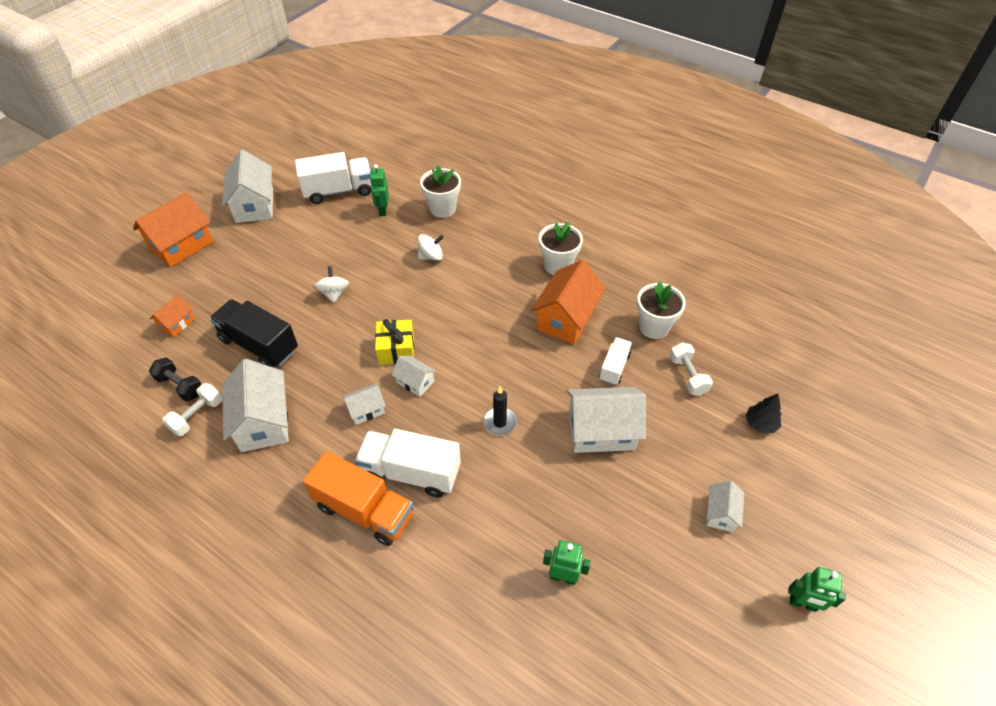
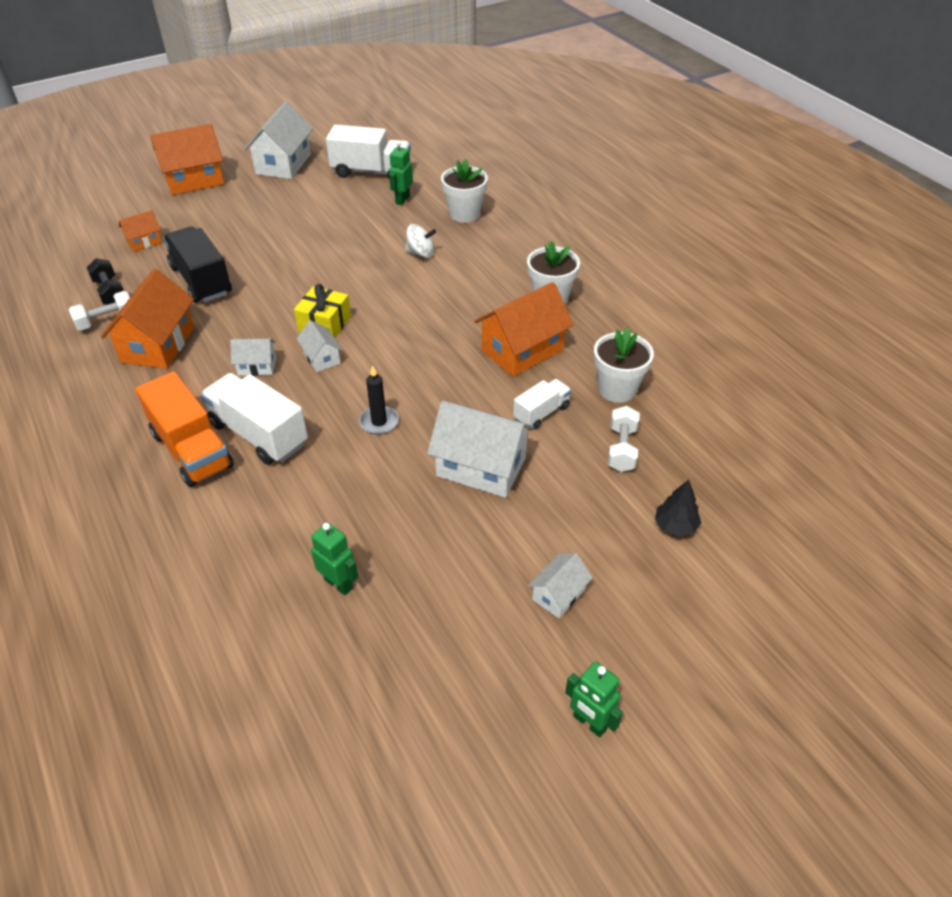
camera: 25 degrees right, 5 degrees down
(263, 422) = (158, 344): white house -> orange house
(334, 293) = (301, 258): white spinning top -> none

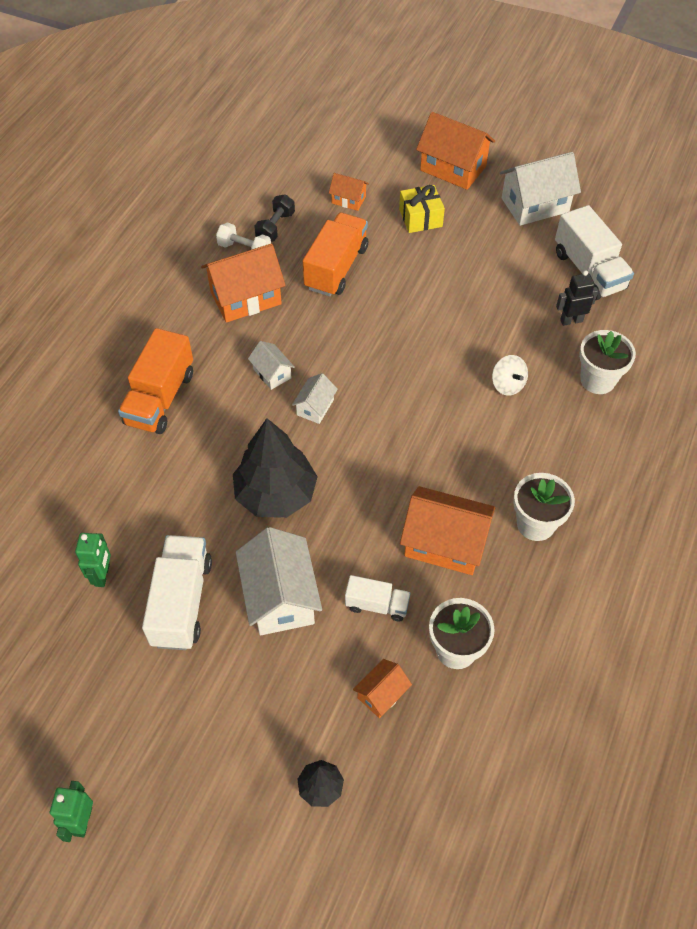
camera: 55 degrees right, 10 degrees up
(201, 280) = (336, 268): black truck -> orange truck
(258, 434) = (204, 426): white truck -> white truck (181, 602)
(324, 324) = (355, 381): yellow gift -> yellow gift (420, 218)
(379, 422) = (276, 494): black candle -> black tree
(402, 200) = (571, 320): green robot -> black robot
(558, 595) = (186, 733): white house -> none
(621, 449) = (381, 694): white dumbbell -> orange house

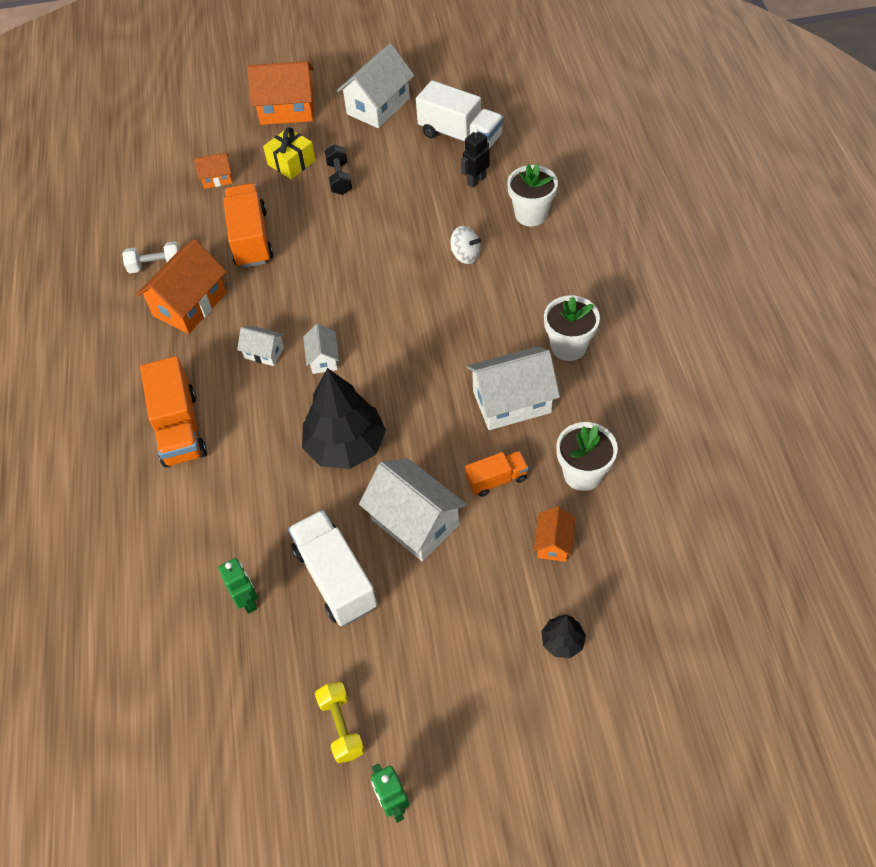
camera: 30 degrees left, 0 degrees up
(92, 730) = (341, 726): none -> yellow dumbbell
(275, 227) = (169, 233): black dumbbell -> black dumbbell (339, 178)
(377, 605) = (496, 479): white truck -> orange truck
(444, 543) = (511, 401): orange house -> white house

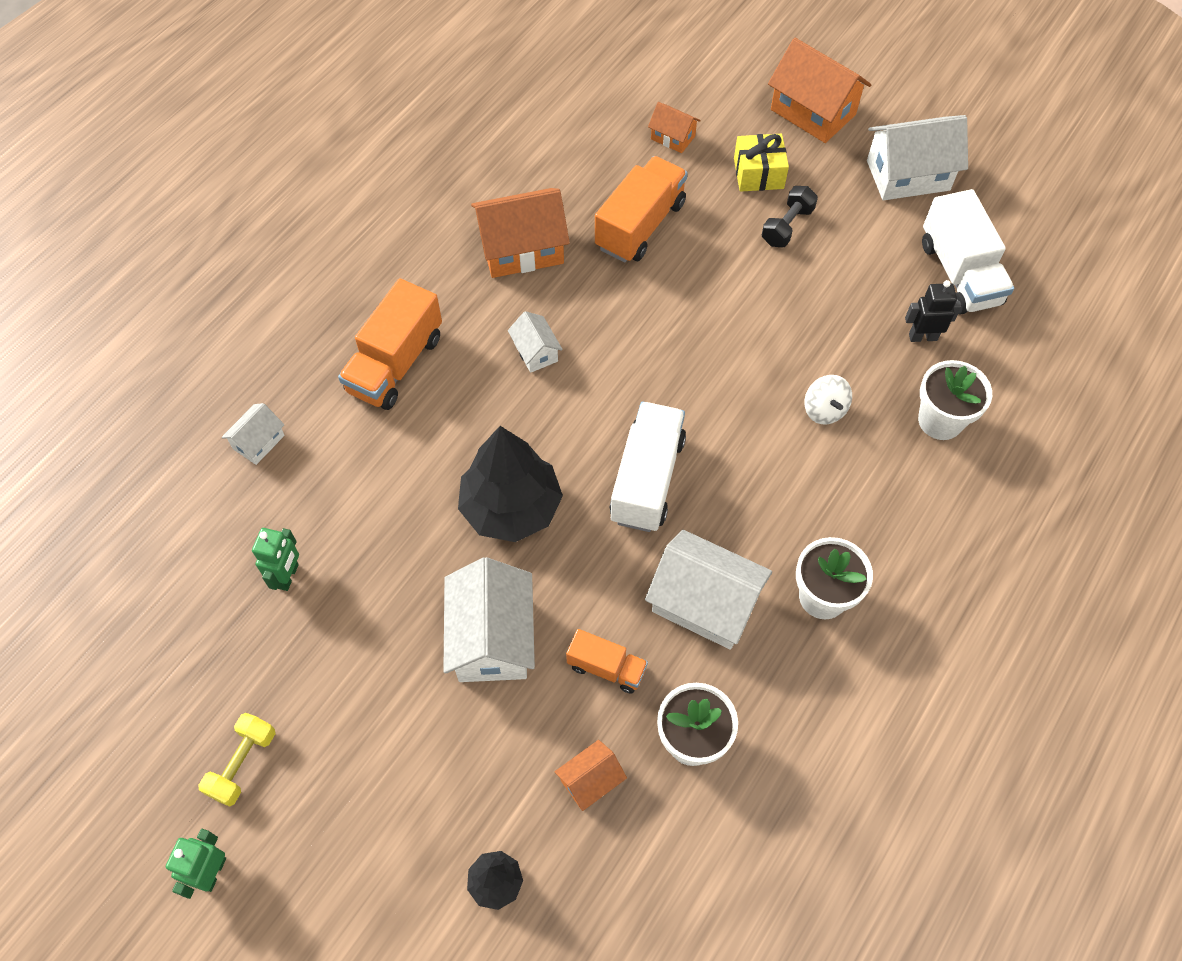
camera: 40 degrees right, 5 degrees up
(156, 265) = (532, 186): white dumbbell -> none
(323, 359) = (580, 403): white house -> white house (258, 442)
(335, 578) = (374, 625): white truck -> white truck (647, 479)

